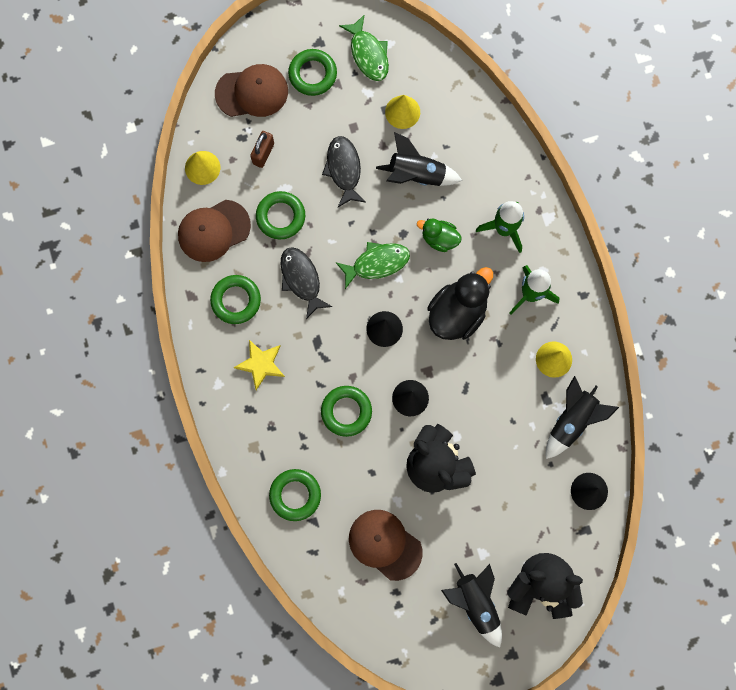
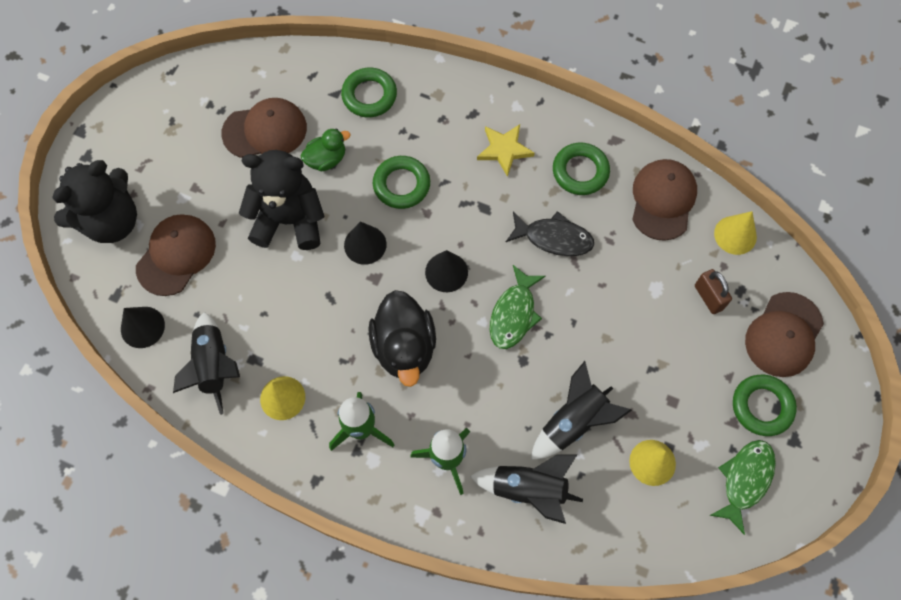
camera: 130 degrees right, 10 degrees down
(280, 216) = (630, 265): green ring -> none
(344, 169) = (634, 357): black fish -> none
(368, 54) = (745, 480): green fish -> green fish turned 105 degrees clockwise
(439, 238) = (490, 390): green duck -> green duck (326, 159)
(475, 603) = (152, 161): black rocket -> black rocket (528, 489)
(525, 517) = (176, 255): none -> brown cap

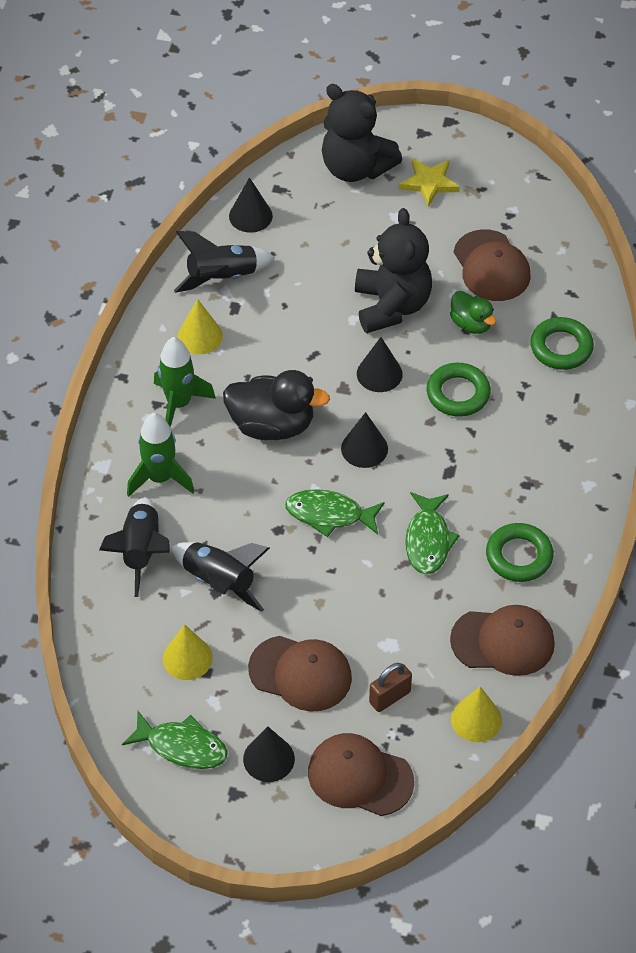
camera: 80 degrees right, 15 degrees down
(176, 255) = (331, 225): brown cap -> brown cap (300, 673)
(404, 347) = (272, 425): black duck -> black duck turned 150 degrees counterclockwise
(504, 150) = (527, 480): yellow star -> yellow star (429, 183)
(554, 238) = (428, 540): black fish -> green fish
(762, 406) = (269, 758): green ring -> black cone

